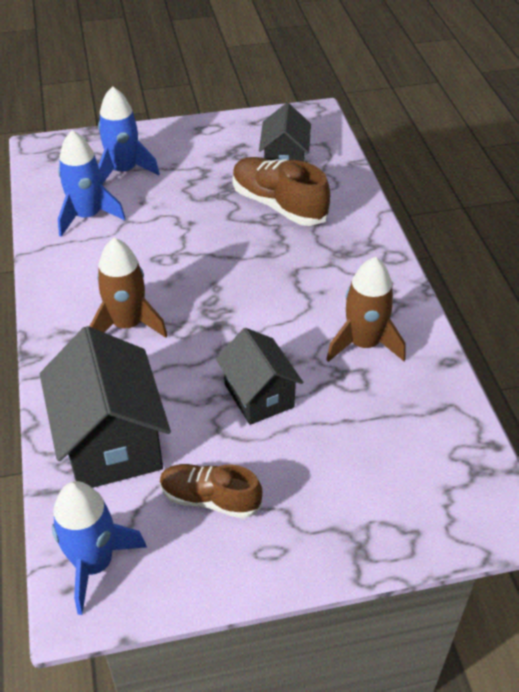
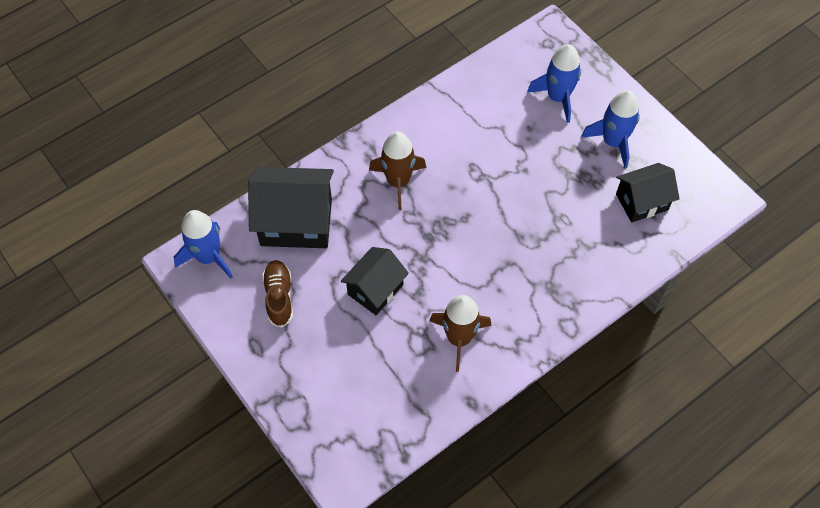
camera: 65 degrees right, 15 degrees up
(88, 216) = (492, 101): blue rocket -> blue rocket (613, 142)
(111, 442) = (296, 222): black house -> black house turned 45 degrees clockwise
(278, 205) = (582, 220): brown shoe -> none

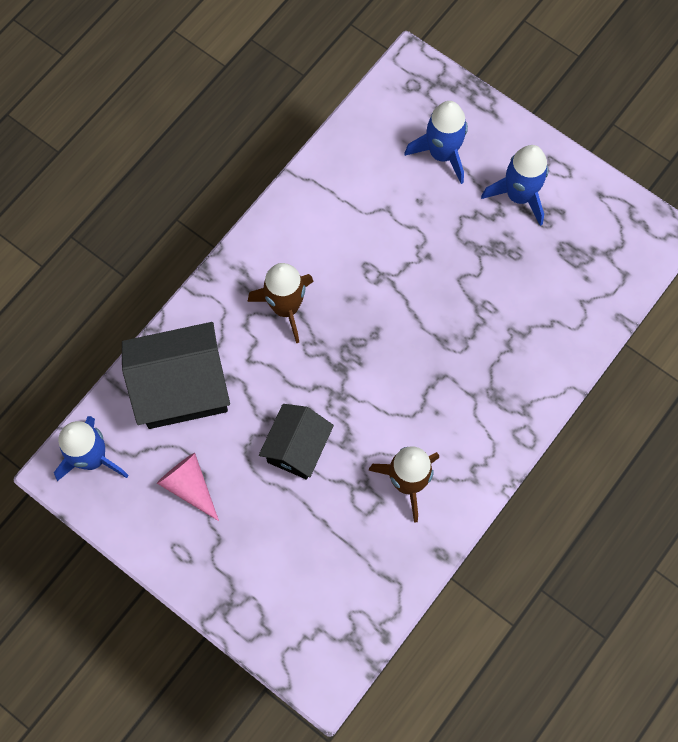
camera: 15 degrees left, 10 degrees up
(279, 297) = (189, 486): brown shoe -> pink cone
(642, 202) = (569, 263): black house -> none

